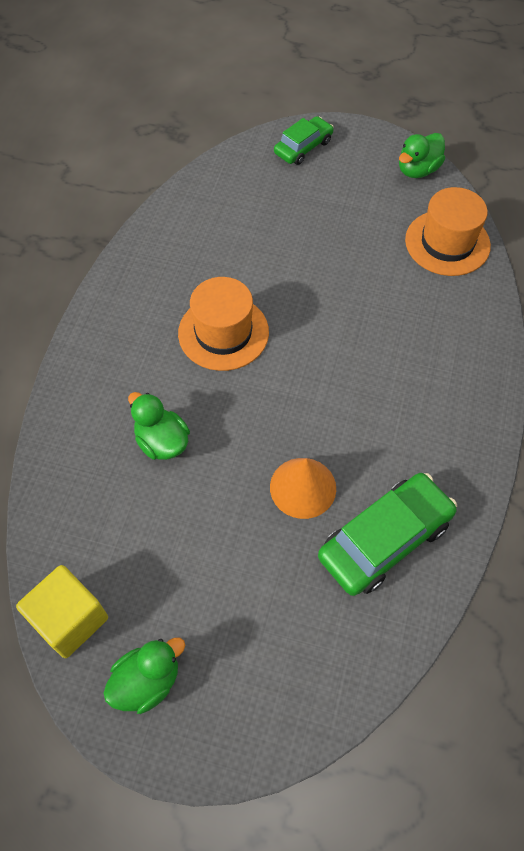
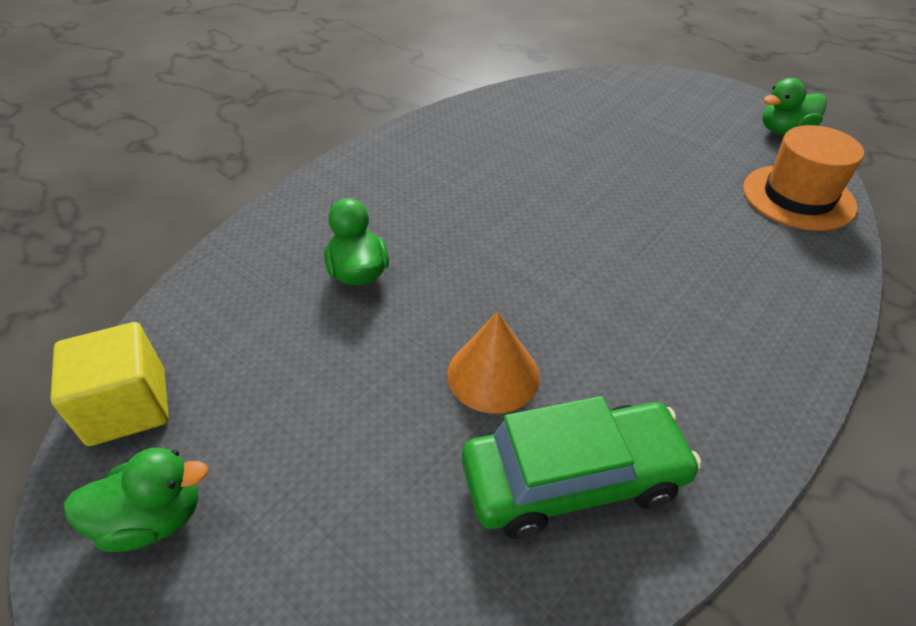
camera: 25 degrees right, 15 degrees down
(223, 332) = (488, 201): orange hat -> none
(303, 147) = (659, 88): green car -> none

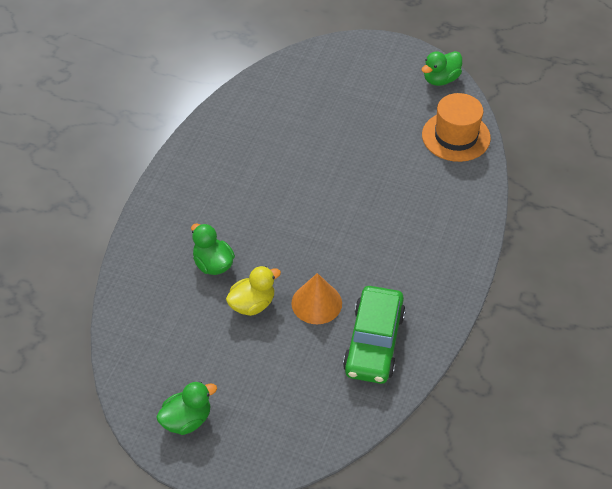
camera: 20 degrees left, 5 degrees up
(128, 406) = (134, 377): yellow cube -> none
(385, 346) = (252, 304): none -> yellow duck
(573, 479) = (374, 342): green car -> green car turned 135 degrees clockwise

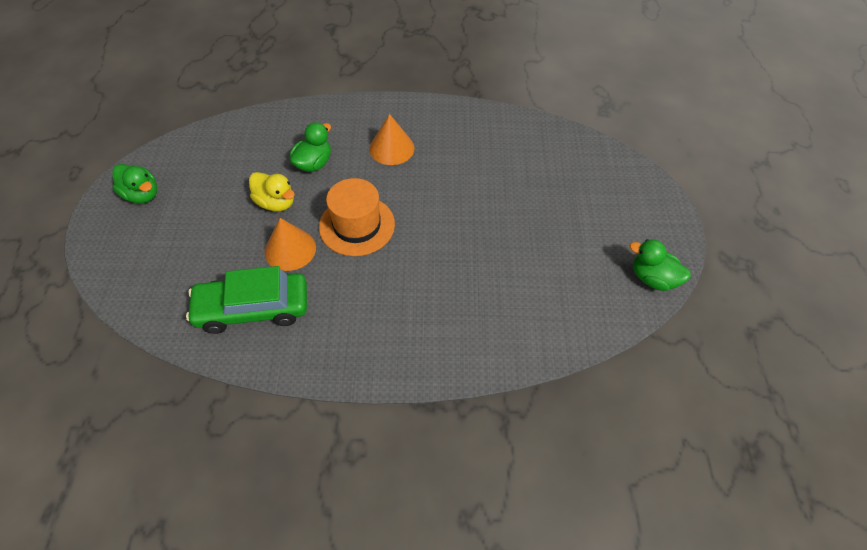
camera: 70 degrees right, 5 degrees up
(222, 199) = (391, 148): none -> orange cone
(456, 136) = (571, 314): orange hat -> orange hat (357, 225)

